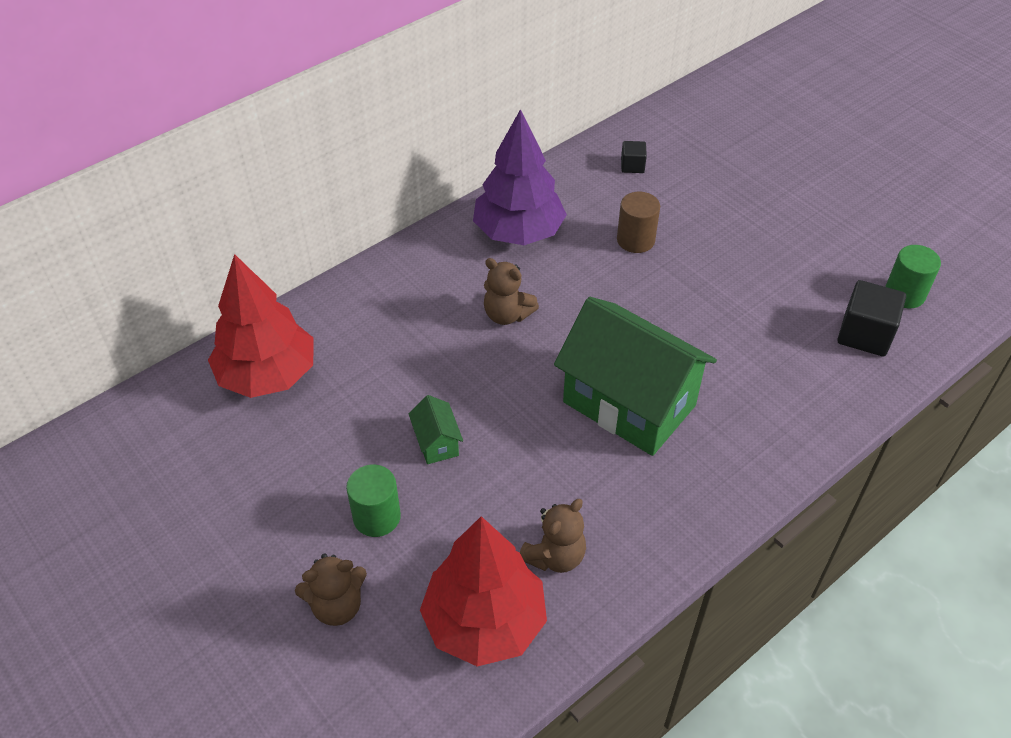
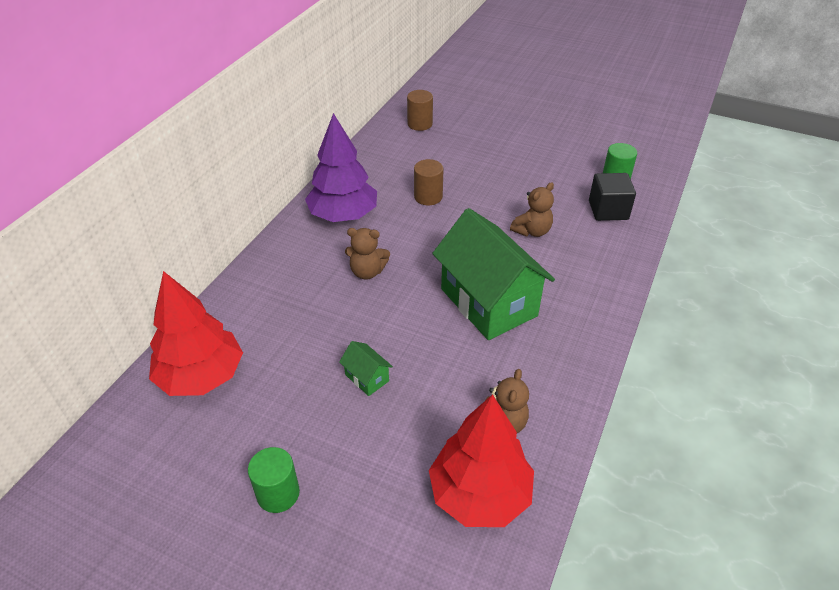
camera: 25 degrees left, 5 degrees down
(337, 606) = (358, 531): brown teddy bear -> brown teddy bear (532, 231)
(376, 517) = (351, 450): green cylinder -> green cylinder (278, 493)
(629, 403) = (488, 302): green house -> green house turned 45 degrees clockwise
(632, 166) = (397, 152): black cube -> none
(684, 134) = (420, 124): none -> brown cylinder

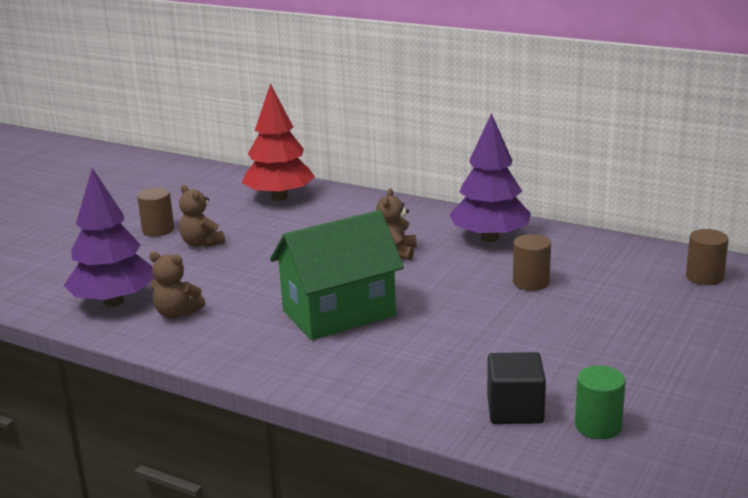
camera: 95 degrees right, 20 degrees down
(278, 493) = (158, 230): green cylinder -> brown cylinder
(367, 378) = (255, 256): green house -> none
(479, 494) = (113, 302): red tree -> purple tree
(532, 231) = (464, 346): brown teddy bear -> brown teddy bear (201, 243)

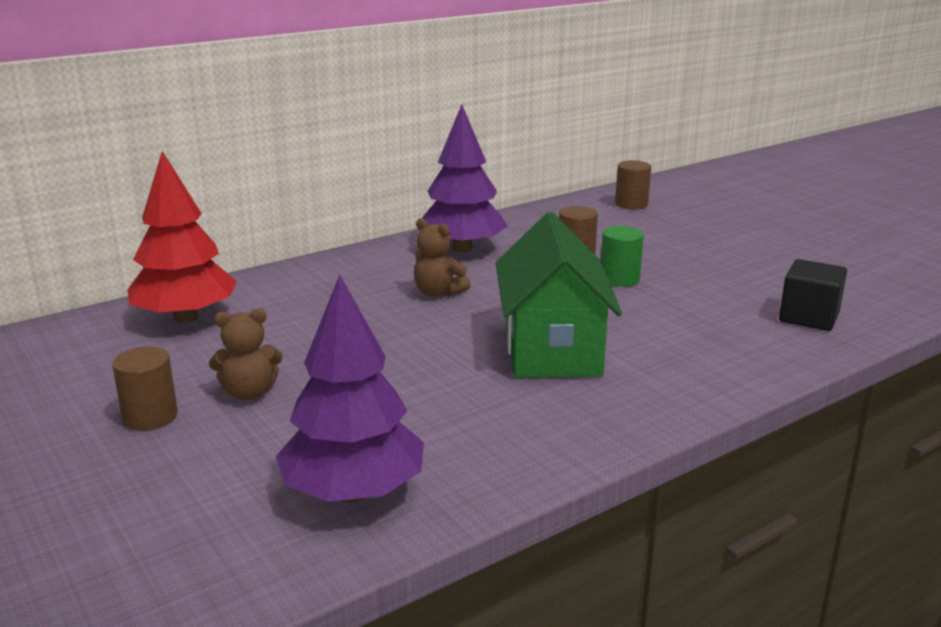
camera: 65 degrees left, 0 degrees up
(177, 314) = (448, 448): brown teddy bear -> none
(598, 426) = (850, 295): green cylinder -> green cylinder (619, 279)

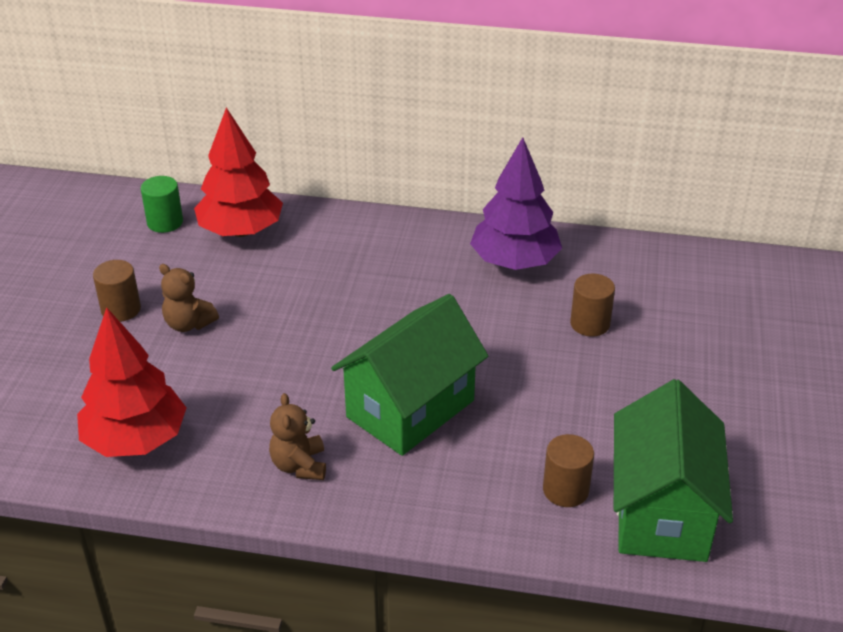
camera: 45 degrees right, 15 degrees up
(353, 492) = (135, 440): purple tree -> red tree
(438, 292) = (424, 301): brown teddy bear -> brown teddy bear (299, 465)
(619, 279) = (581, 371): green cylinder -> green cylinder (165, 222)
(631, 204) = (755, 286): brown cylinder -> brown cylinder (565, 490)
(808, 317) = (661, 512): black cube -> green house

